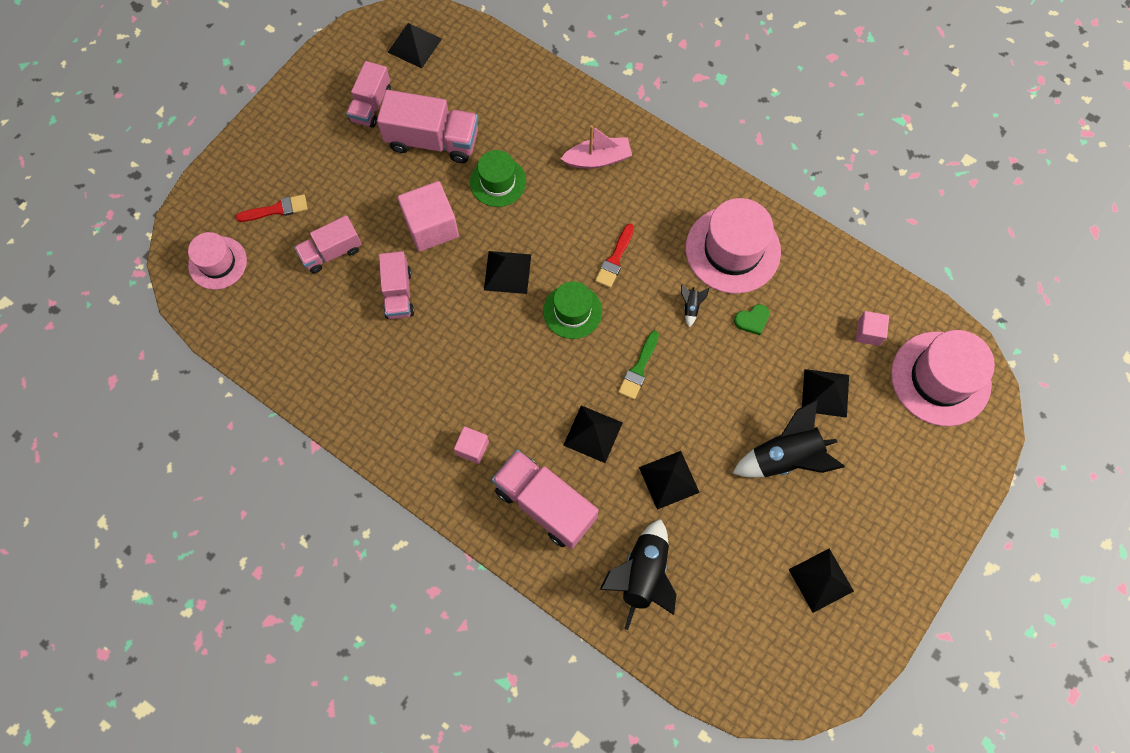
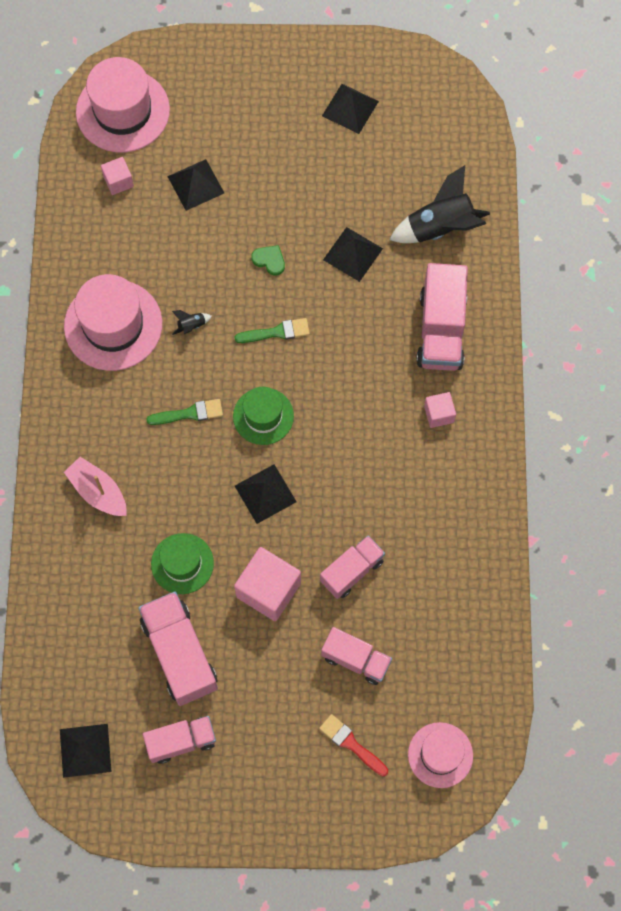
camera: 125 degrees left, 0 degrees up
(593, 433) = (358, 332): black pyramid -> none
(615, 259) = (189, 413): red brush -> green brush
(752, 320) = (169, 272): green heart -> green heart (269, 260)
(785, 457) = (271, 183): black rocket -> none

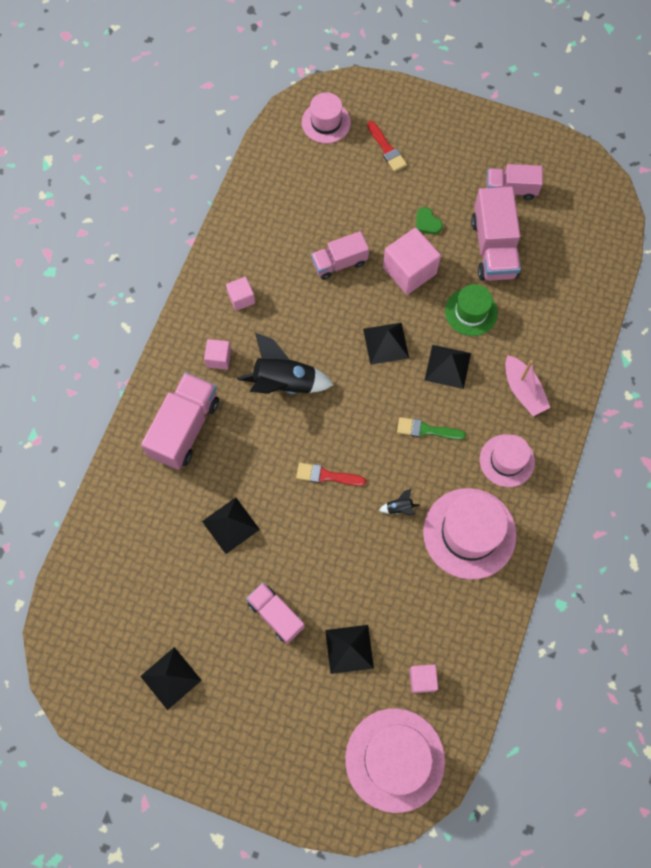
camera: 160 degrees left, 0 degrees up
(85, 750) = (584, 206): black pyramid -> black pyramid (447, 366)
(95, 410) = (507, 460): none -> pink hat
(263, 416) = (365, 406): green hat -> none
(269, 260) = (308, 546): green heart -> green heart (427, 223)
(276, 332) = (326, 476): green brush -> red brush
(356, 659) = (361, 201): pink truck -> pink truck (276, 615)
(440, 228) = (141, 522): black rocket -> black rocket (284, 383)
(444, 490) = (241, 298): none -> pink cube

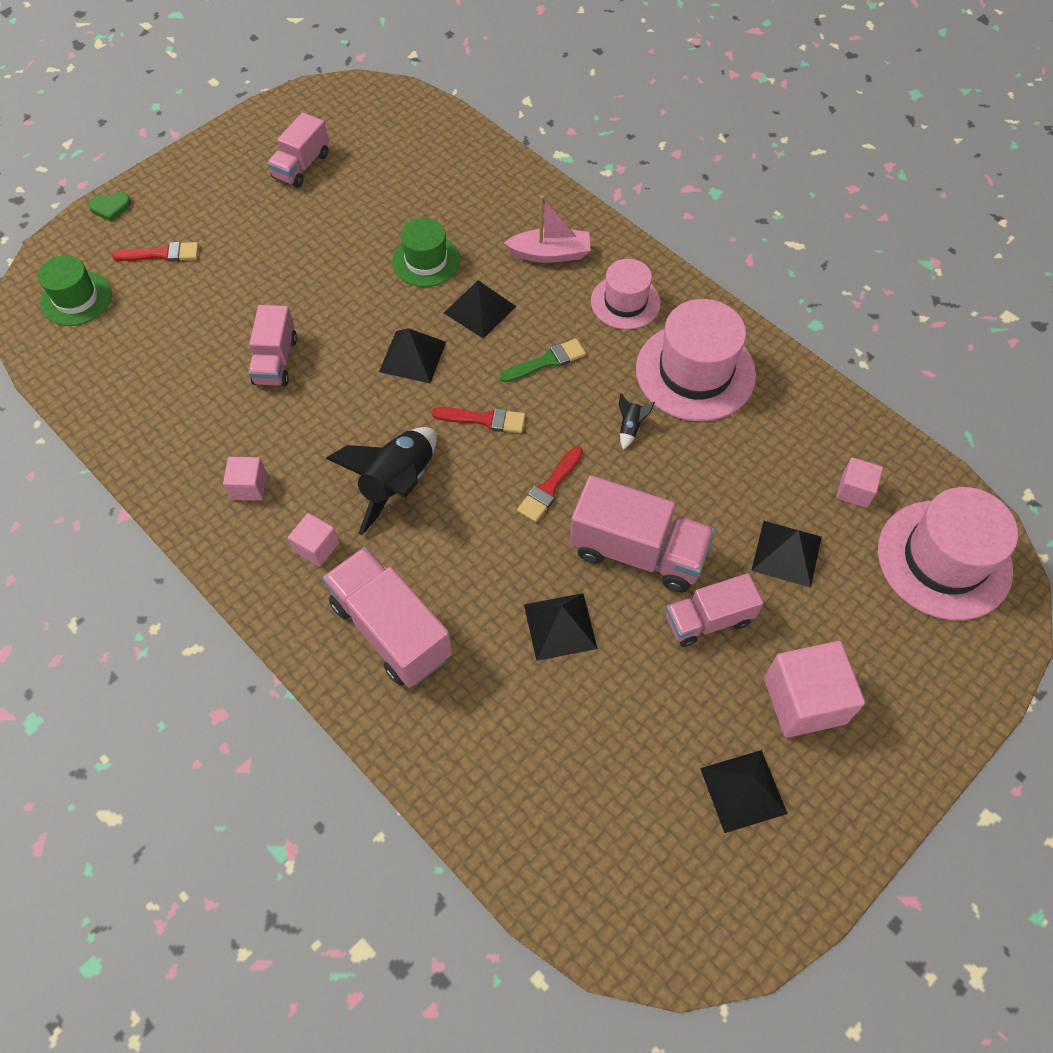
camera: 65 degrees left, 10 degrees down
(326, 122) = (76, 298): pink hat -> green hat
(358, 411) = (484, 419): none -> red brush
(409, 270) = (335, 296): pink cube -> pink cube (804, 700)
(426, 430) = (547, 361): green brush -> green brush turned 150 degrees counterclockwise
(427, 223) = (286, 255): green heart -> green heart (110, 207)
(493, 248) = (361, 209): pink truck -> pink truck (637, 551)

